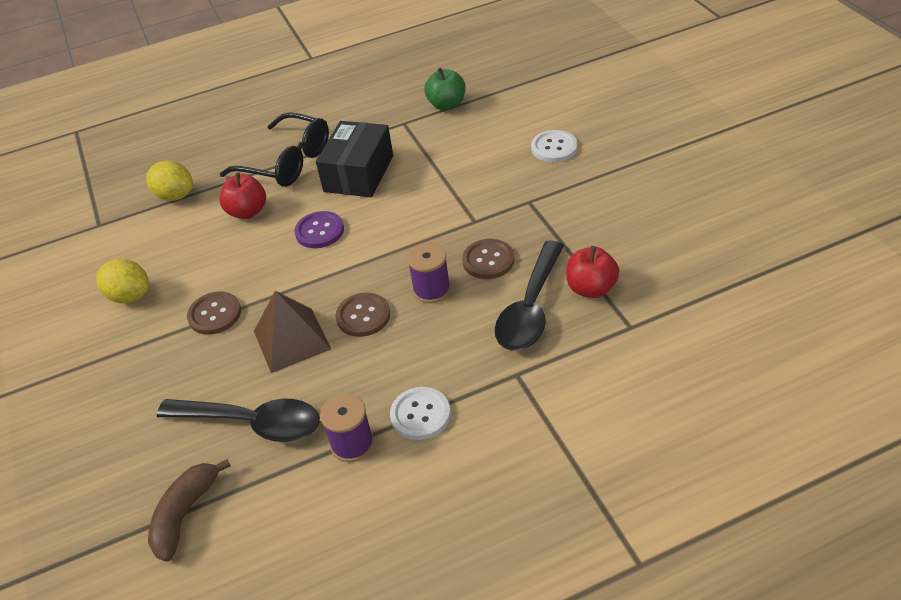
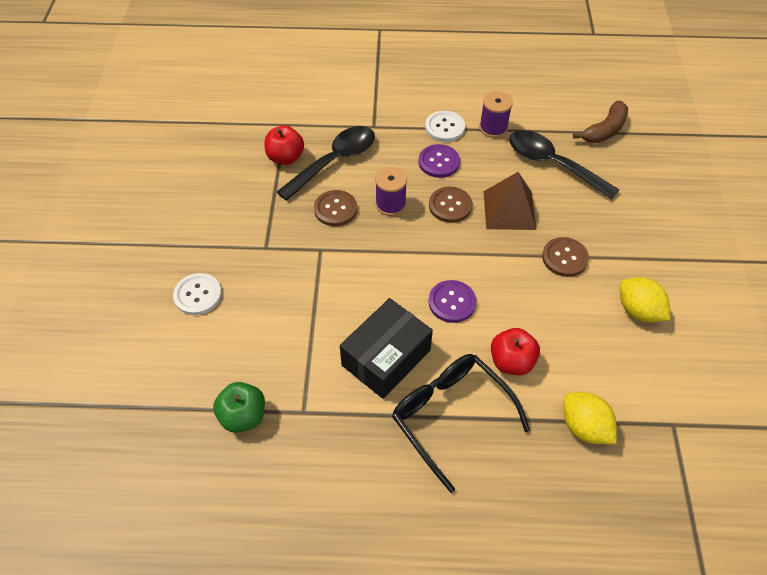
camera: 160 degrees left, 10 degrees up
(403, 362) = (439, 162): none -> purple button

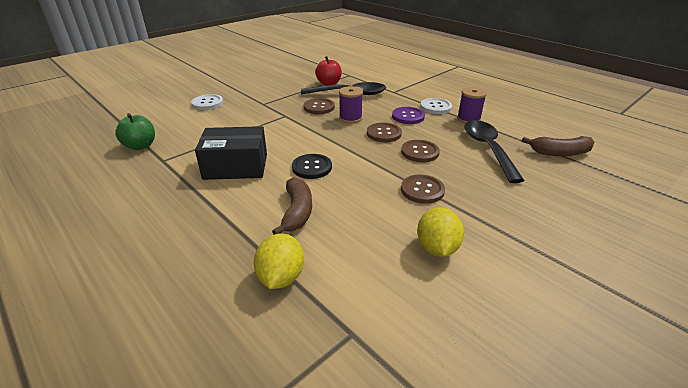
camera: 45 degrees right, 20 degrees down
(450, 415) = (218, 209): black glasses -> none
(452, 302) = (312, 167): purple button -> black button
(509, 210) = (420, 152): brown pyramid -> brown button
(511, 361) = (297, 212): red apple -> brown banana

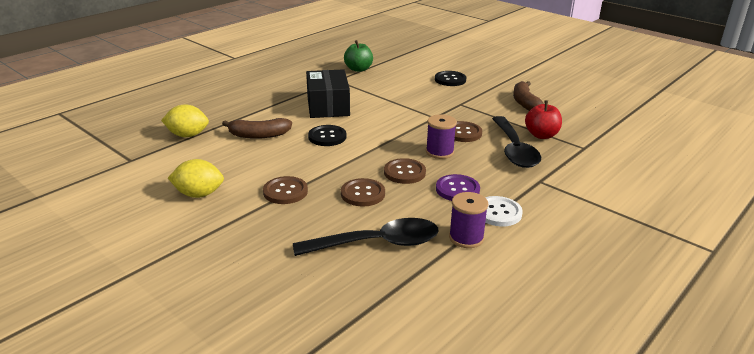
camera: 85 degrees right, 5 degrees down
(207, 103) = (450, 80): white button -> black button
(560, 153) = (374, 308): brown banana -> brown banana (525, 103)

